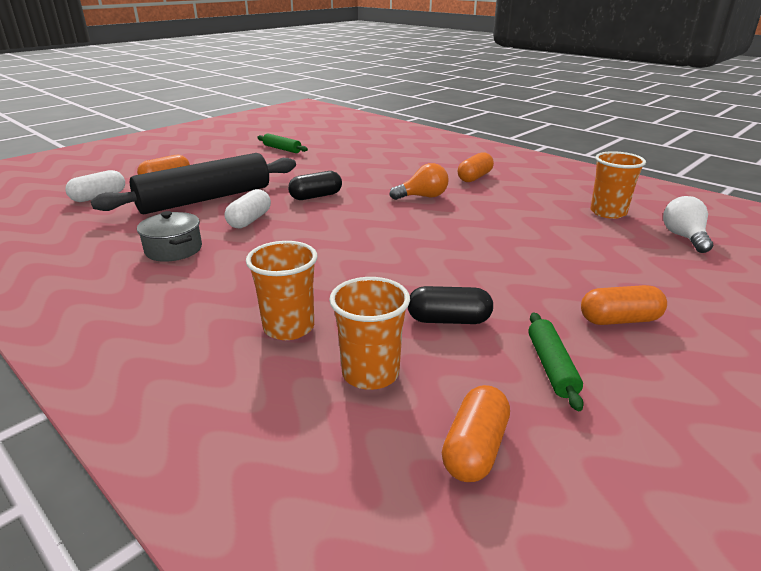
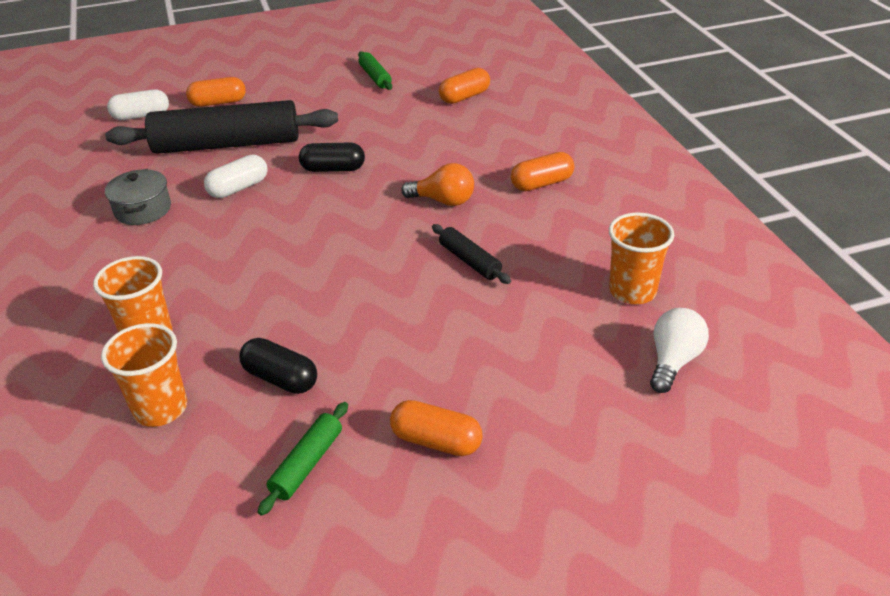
camera: 30 degrees right, 10 degrees up
(475, 448) = (160, 509): orange capsule -> orange capsule (464, 97)
(487, 221) = (469, 261): none -> black rolling pin

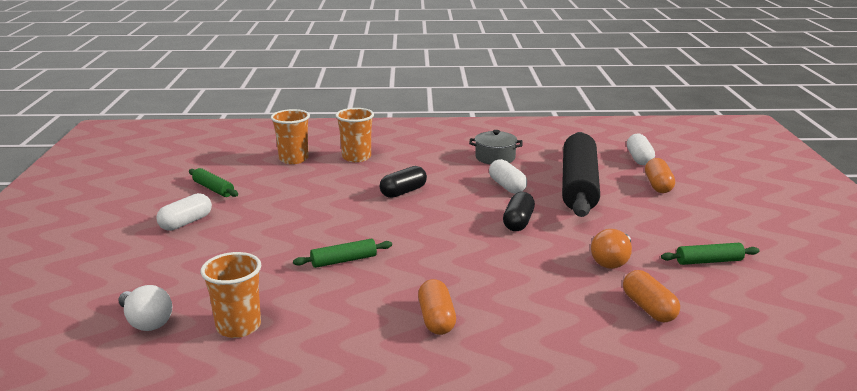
camera: 105 degrees right, 15 degrees down
(281, 378) = (285, 187): black capsule -> black capsule (403, 192)
(436, 441) = (186, 222): orange capsule -> white capsule
(443, 201) = (438, 263): orange light bulb -> orange light bulb (612, 261)
(469, 261) = (344, 260): black rolling pin -> green rolling pin

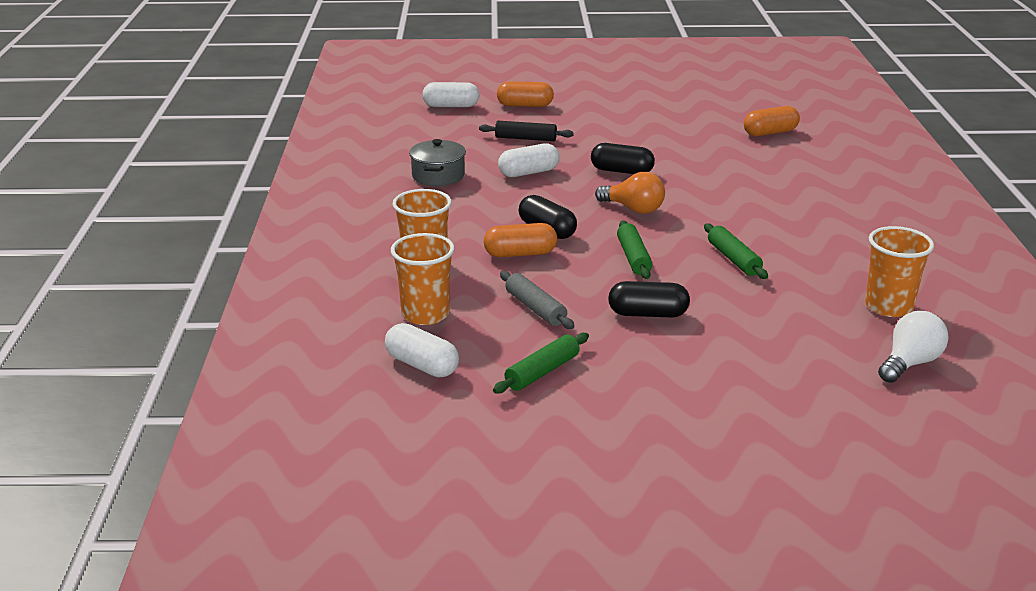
camera: 90 degrees left, 5 degrees up
(186, 222) = (661, 378): white capsule -> white capsule (422, 365)
(268, 222) = (648, 314): none -> black capsule
(289, 187) = (535, 308): none -> grey rolling pin
(436, 319) = (826, 212): orange capsule -> orange capsule (520, 254)
(579, 185) = (526, 138): black rolling pin -> black rolling pin, size x0.43
(612, 261) = (695, 138): orange light bulb -> orange light bulb (633, 209)
(709, 261) = (683, 105): green rolling pin -> green rolling pin (633, 257)

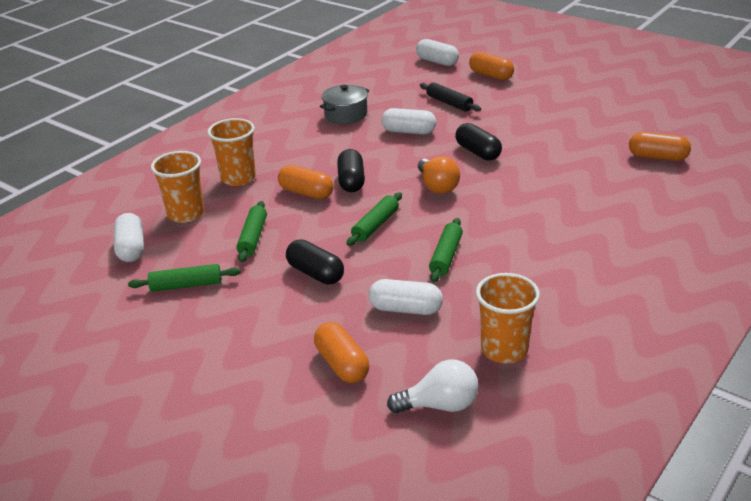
camera: 40 degrees right, 5 degrees up
(535, 308) = (253, 237): grey rolling pin -> green rolling pin
(770, 309) = (405, 309): none -> white capsule
(791, 370) = (342, 364): none -> orange capsule

